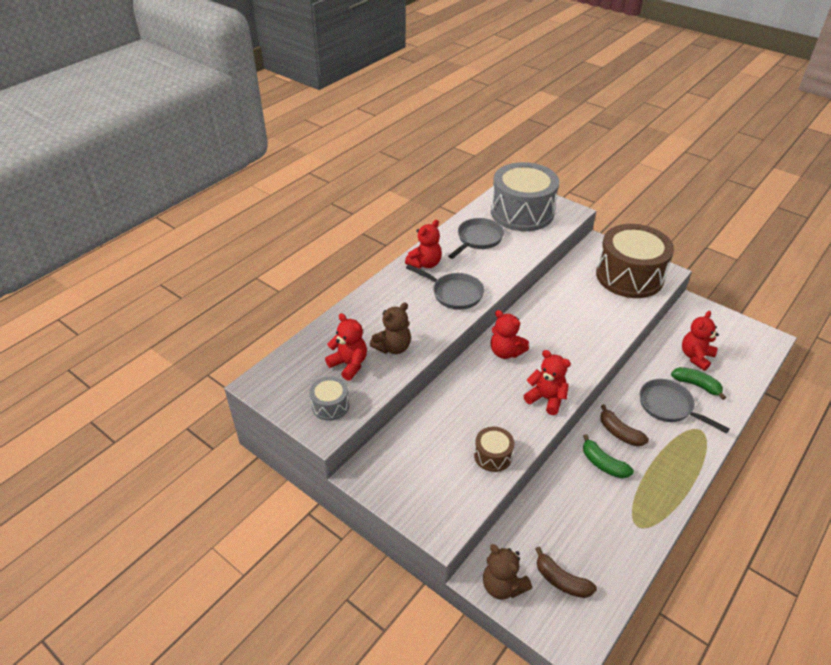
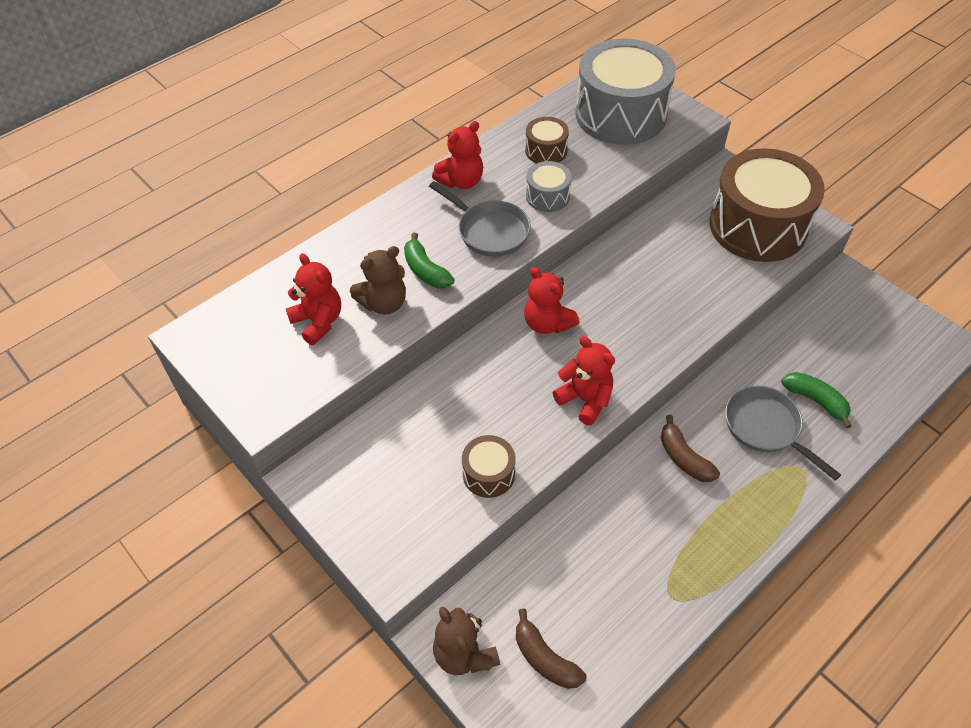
camera: 10 degrees right, 10 degrees up
(330, 405) = (278, 378): grey drum -> grey drum (547, 196)
(478, 239) = (546, 151): grey pan -> brown drum
(603, 464) = (648, 500): green banana -> green banana (425, 270)
(696, 357) = (827, 357): red teddy bear -> none

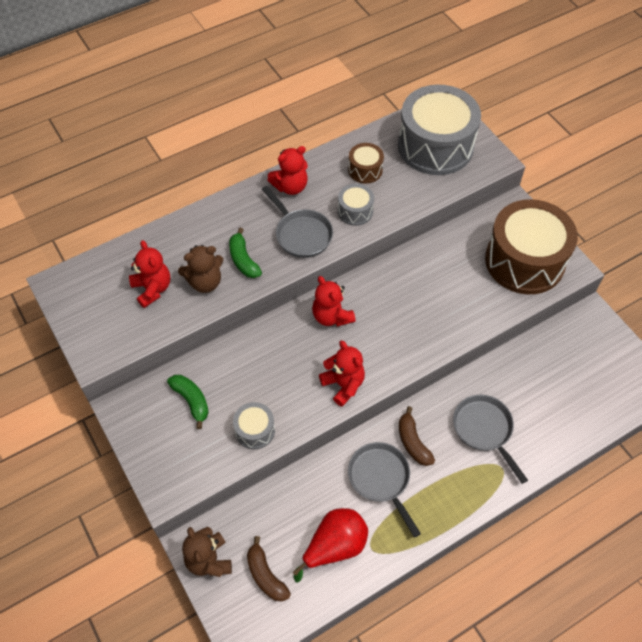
camera: 10 degrees right, 5 degrees up
(488, 474) = (255, 430): brown drum -> grey drum
(624, 604) = (335, 546): none -> red pear
(658, 509) = (381, 479): none -> grey pan
(816, 401) = (531, 415): green banana -> green banana (191, 401)

